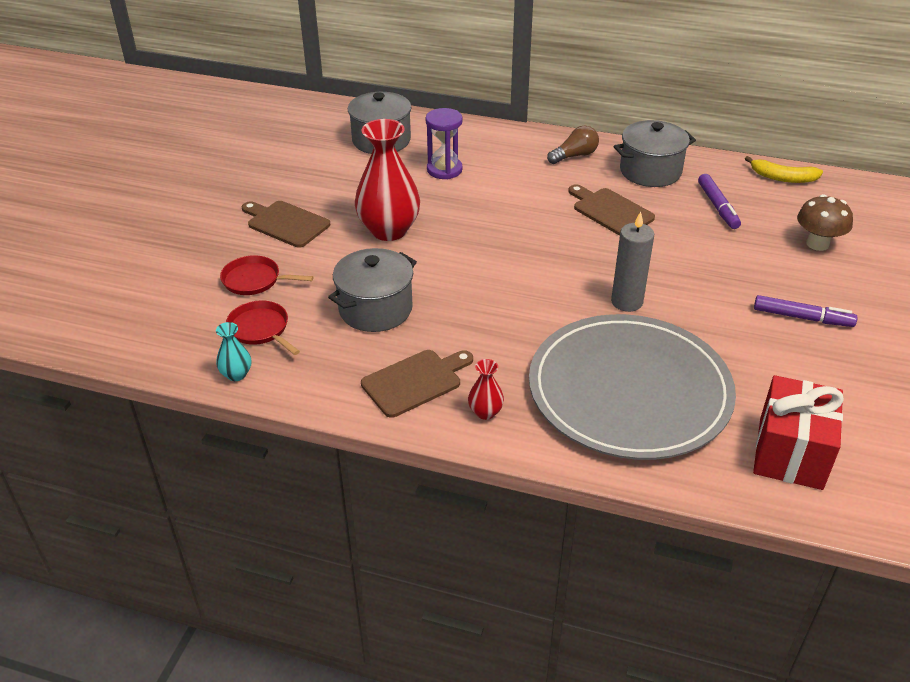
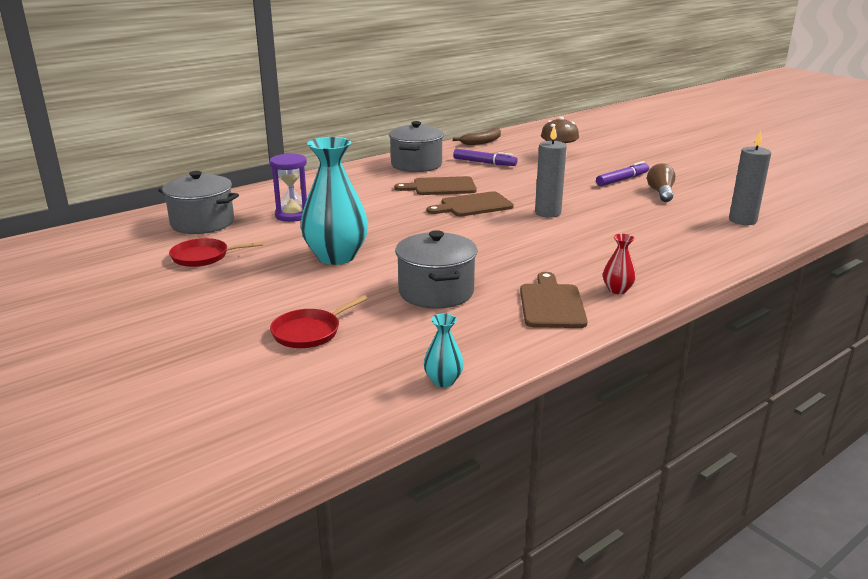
camera: 55 degrees left, 15 degrees down
(260, 329) = (390, 350): red pan -> red pan (203, 257)
(285, 223) = (246, 294): brown cutting board -> brown cutting board (473, 205)
(389, 230) = (336, 257): red vase -> turquoise vase
(574, 156) = (358, 176): brown light bulb -> brown light bulb (660, 193)
(629, 390) = (642, 240): grey plate -> none
(783, 178) = (482, 142): yellow banana -> brown banana
(790, 453) = (742, 220): red gift -> grey candle

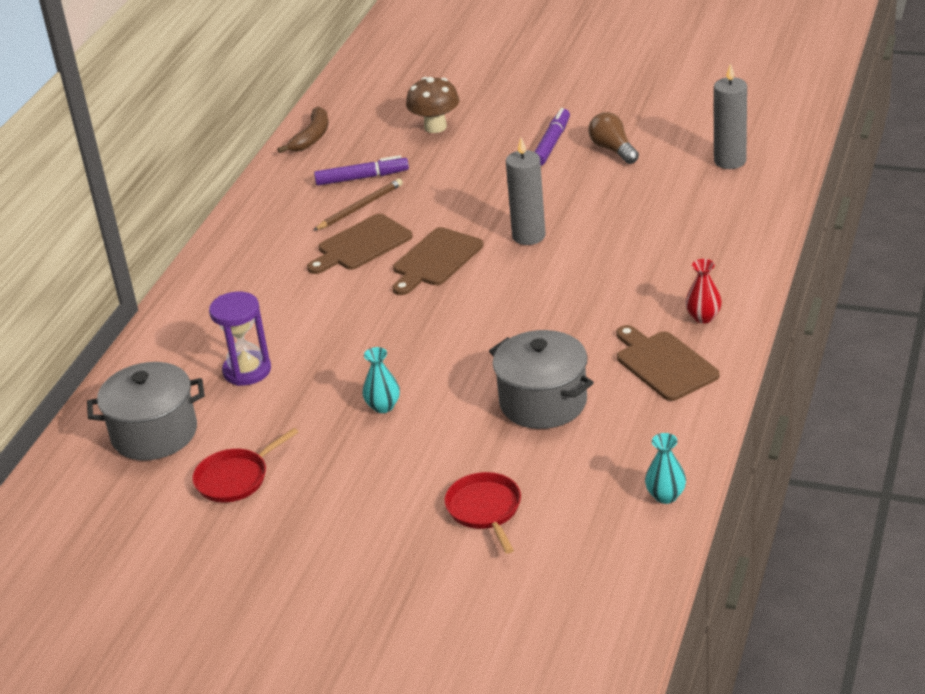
camera: 30 degrees left, 10 degrees up
(309, 332) = (485, 509): red pan -> red pan turned 150 degrees clockwise
(336, 257) = (383, 406): turquoise vase -> turquoise vase, size x0.45
(416, 165) = (282, 217): grey pot -> none
(465, 173) = (360, 207): none -> brown pencil

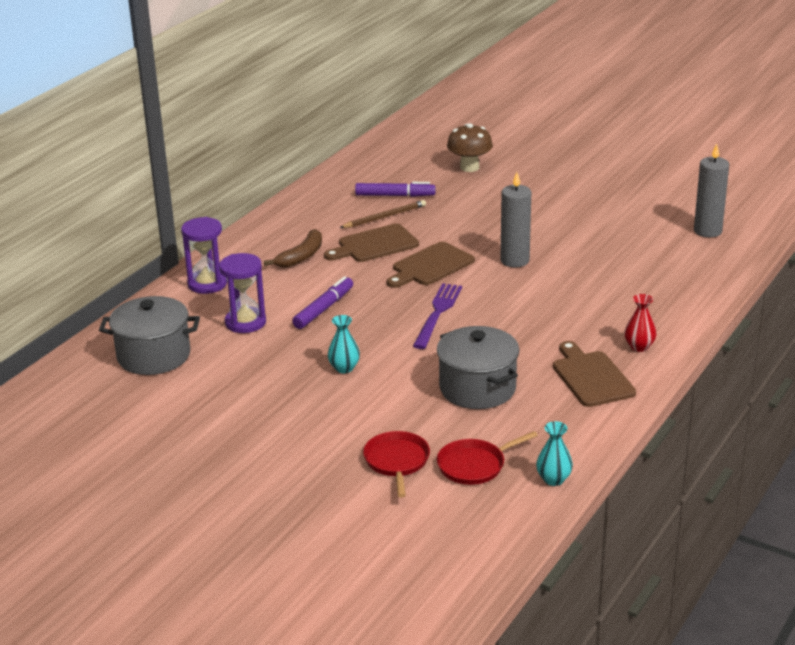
camera: 10 degrees right, 5 degrees down
(183, 330) = (207, 284): none -> purple hourglass
(235, 478) = (203, 401): red pan -> red pan (474, 465)
(312, 137) = (366, 159): brown banana -> brown banana (301, 256)
(465, 318) = (438, 313): none -> purple fork
(551, 143) = (561, 194): purple marker -> purple marker (323, 309)
(613, 149) = (611, 207): brown light bulb -> none

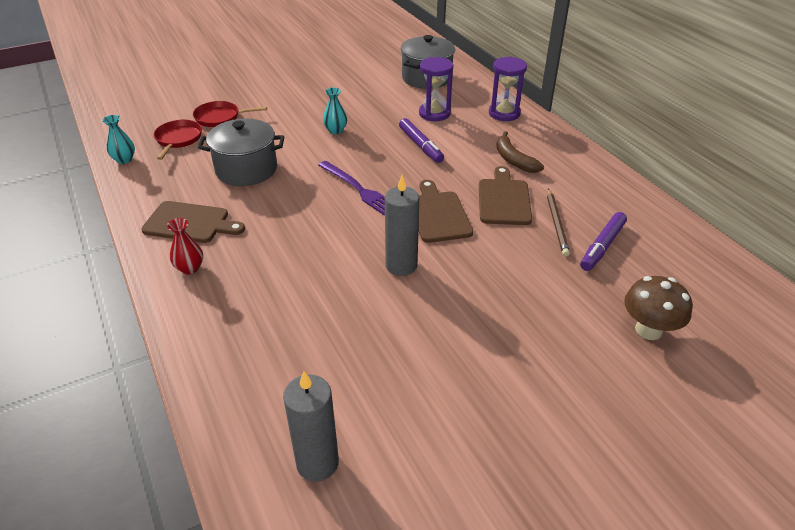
camera: 120 degrees right, 10 degrees up
(397, 461) = (220, 117): red pan -> red pan turned 150 degrees clockwise

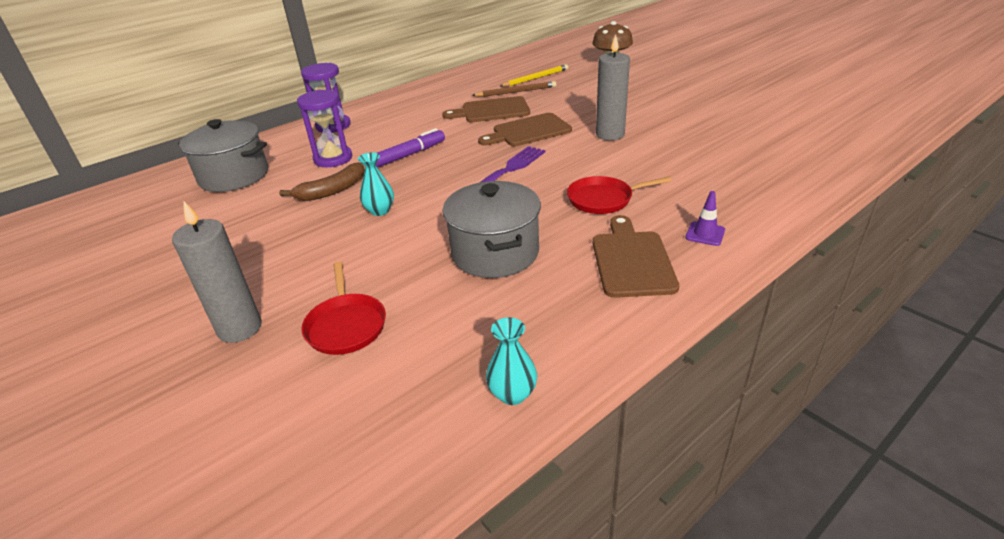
camera: 100 degrees left, 5 degrees down
(178, 139) = (427, 350): red pan -> red pan (603, 199)
(190, 268) = (705, 234): red vase -> purple traffic cone
(317, 463) = (824, 128): grey candle -> grey candle (240, 328)
(513, 160) = (425, 113): brown banana -> brown banana (332, 190)
(602, 246) = (535, 78): purple marker -> yellow pencil

